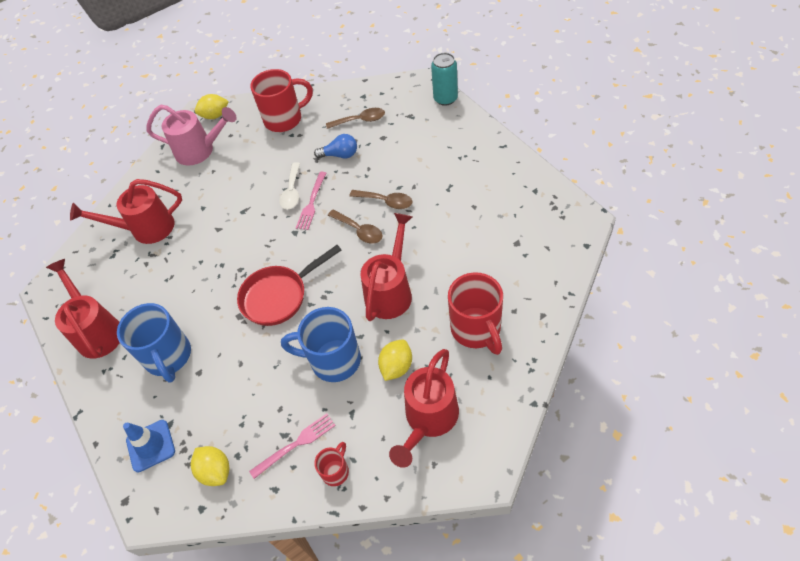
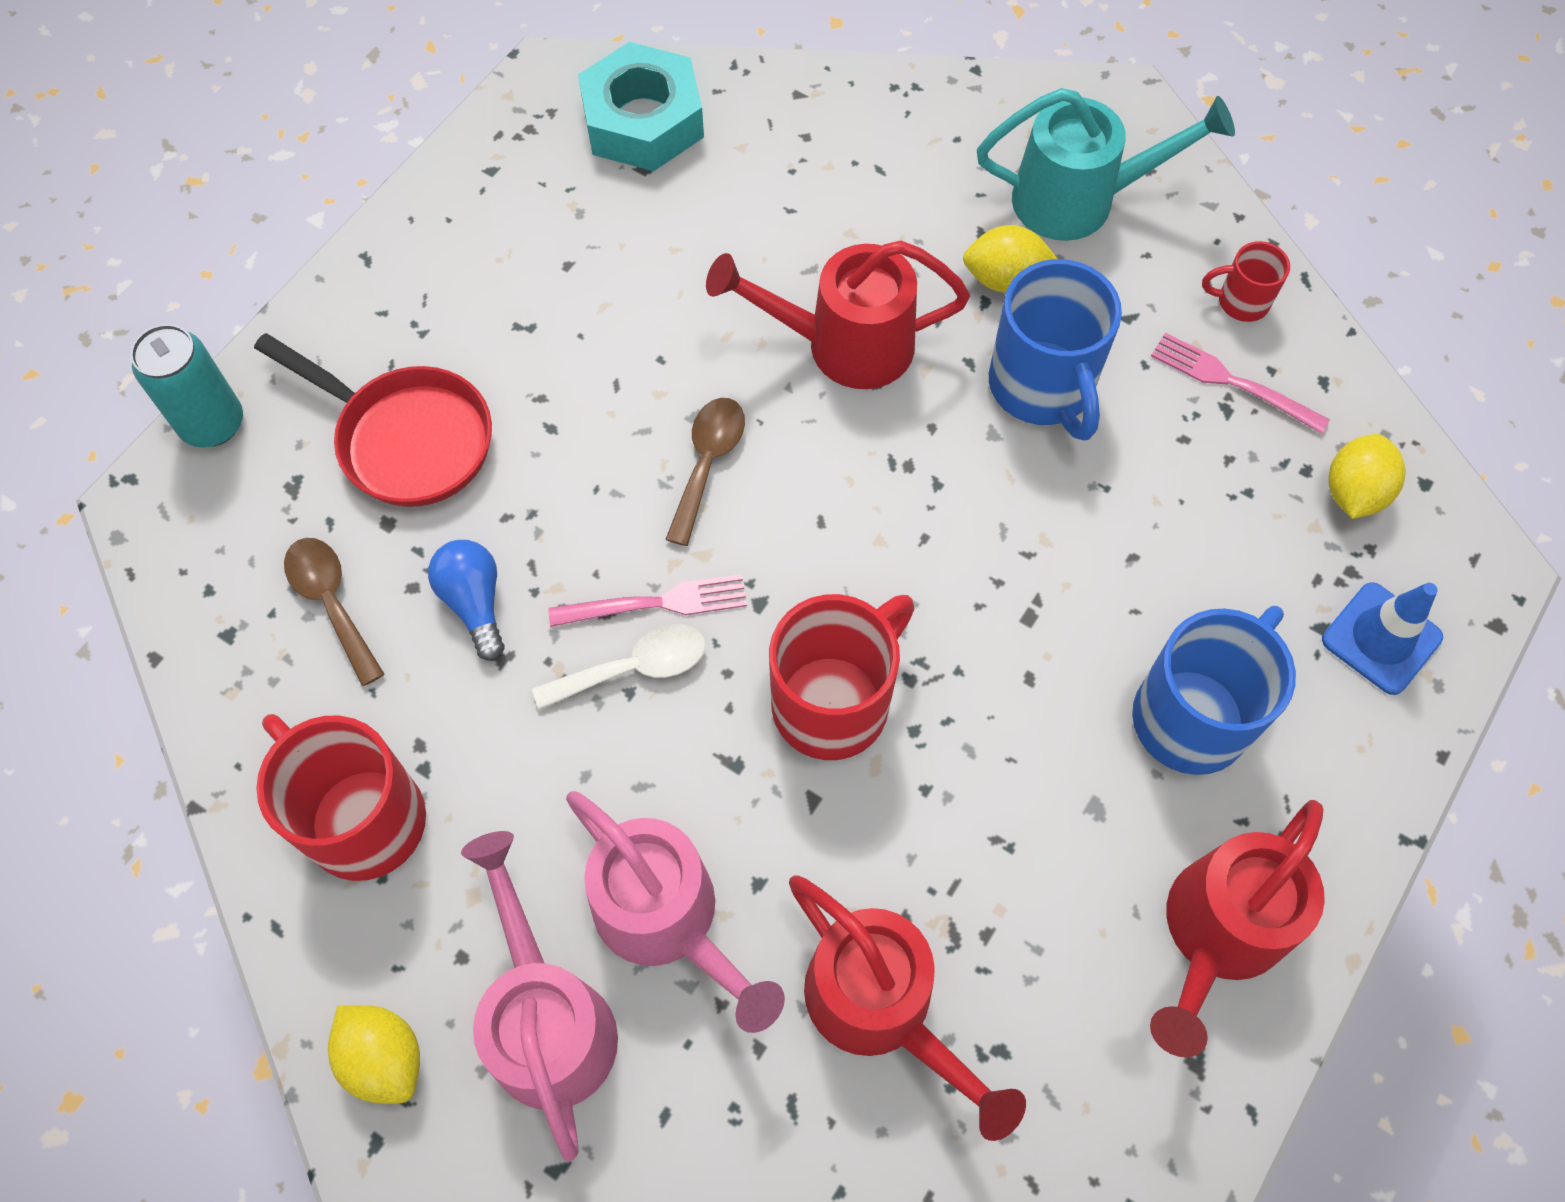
camera: 120 degrees left, 10 degrees up
(207, 183) = (668, 920): none -> pink watering can
(279, 296) = (945, 555): red pan -> red pan (407, 439)
(386, 201) = (603, 438): brown spoon -> none
(428, 420) = (1079, 200): red watering can -> turquoise watering can
(476, 329) = (870, 180): red mug -> red mug (834, 702)
(545, 249) = (643, 121): none -> turquoise nut

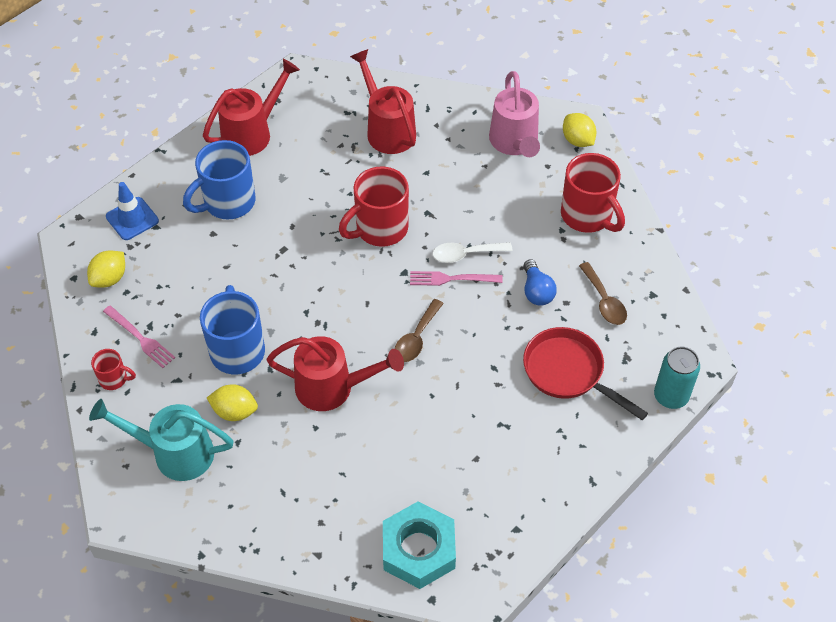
camera: 170 degrees left, 10 degrees down
(668, 920) = (464, 166): pink watering can -> none

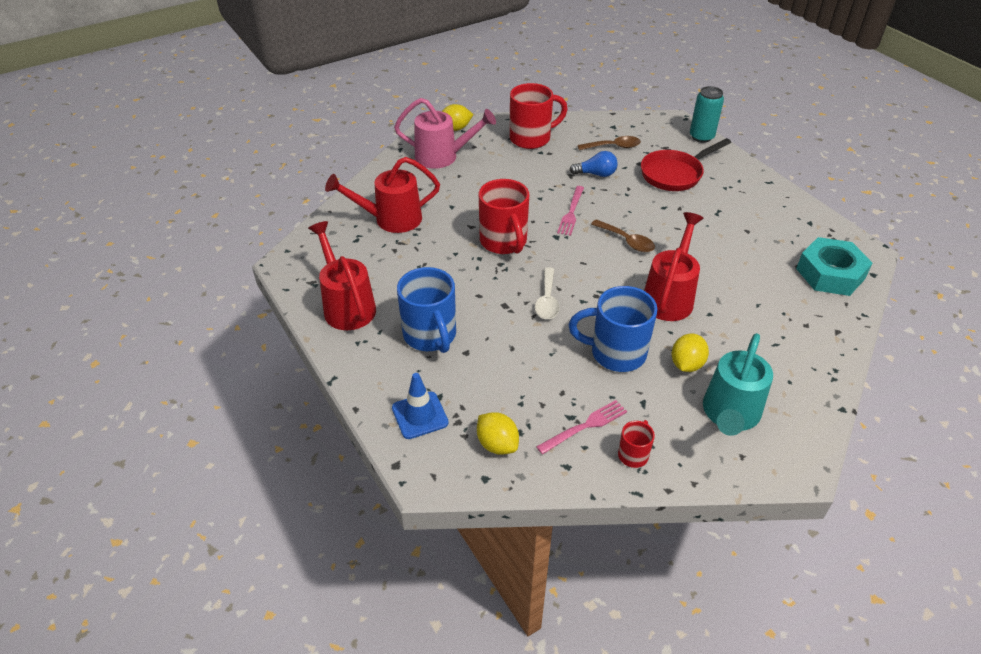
camera: 75 degrees left, 10 degrees down
(465, 254) = (548, 201): white spoon -> white spoon (547, 300)

